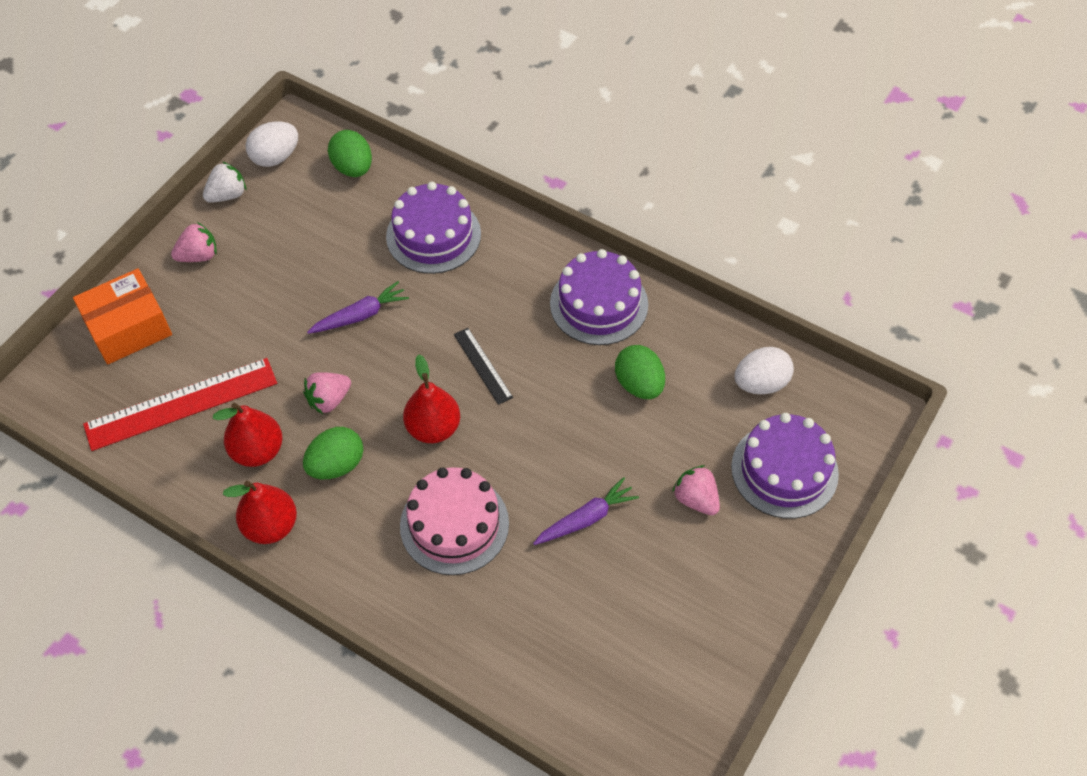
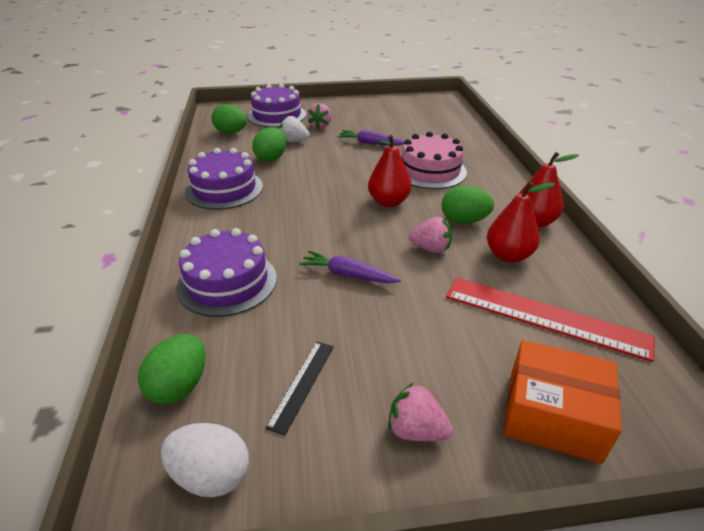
camera: 130 degrees left, 20 degrees down
(227, 195) = (312, 477): white strawberry -> white strawberry (294, 141)
(483, 365) = (322, 206): black ruler -> black ruler (302, 384)
(760, 383) = (231, 132): white egg -> green egg

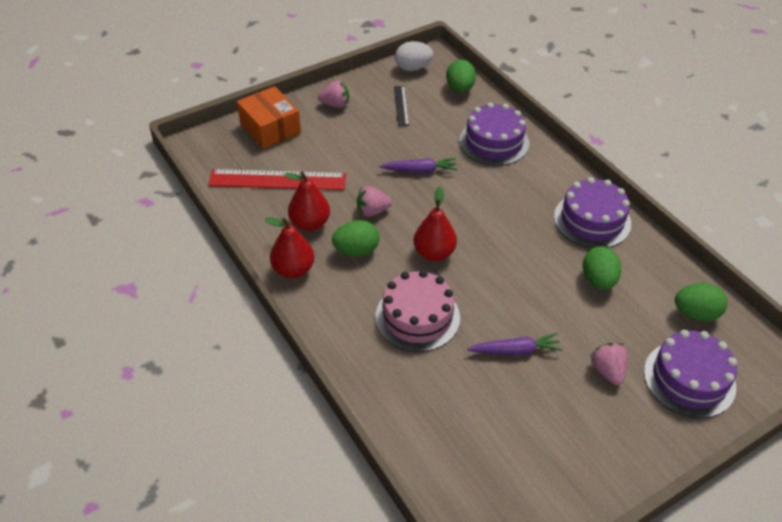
camera: 155 degrees right, 10 degrees up
(294, 141) = (607, 322): white strawberry -> none
(553, 415) = (270, 128): orange box -> orange box turned 60 degrees clockwise

